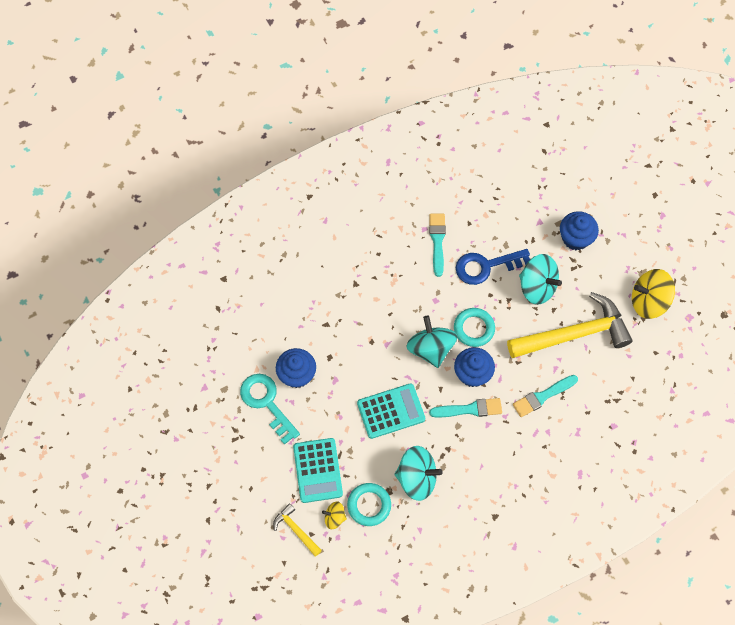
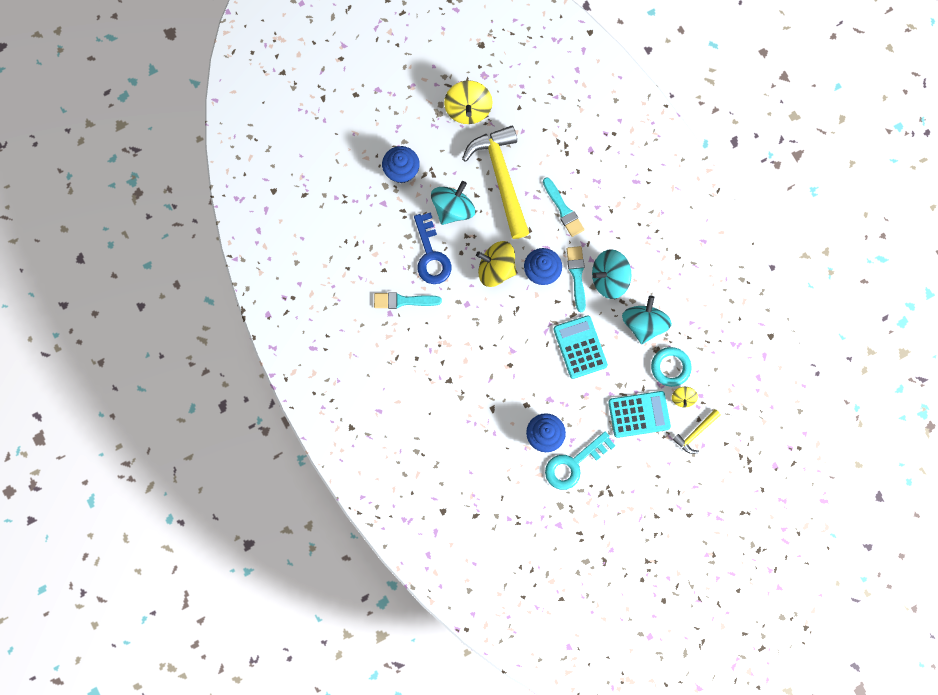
camera: 90 degrees left, 10 degrees up
(431, 349) = (517, 309): turquoise spinning top -> turquoise spinning top (609, 279)
(474, 328) = (496, 269): turquoise ring -> yellow spinning top

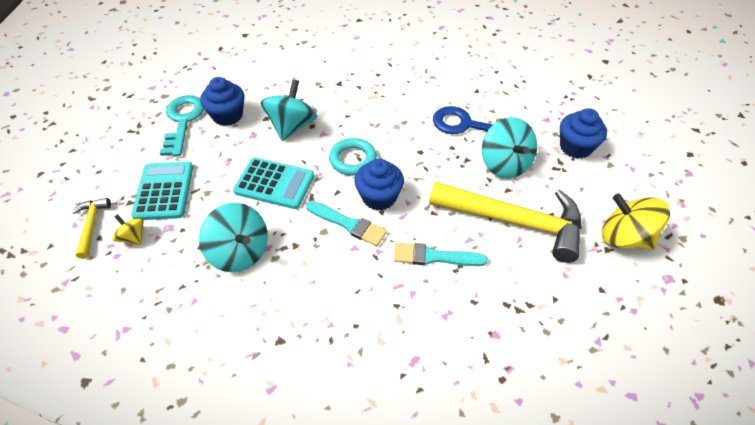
camera: 125 degrees right, 25 degrees down
(403, 301) = (436, 89): turquoise brush -> none
(496, 269) = (413, 164): yellow spinning top -> none
(609, 279) = (318, 251): turquoise spinning top -> turquoise spinning top (292, 126)
(639, 414) = (164, 191): turquoise calculator -> turquoise calculator turned 150 degrees clockwise
(670, 367) = (173, 247): turquoise ring -> turquoise ring (353, 159)

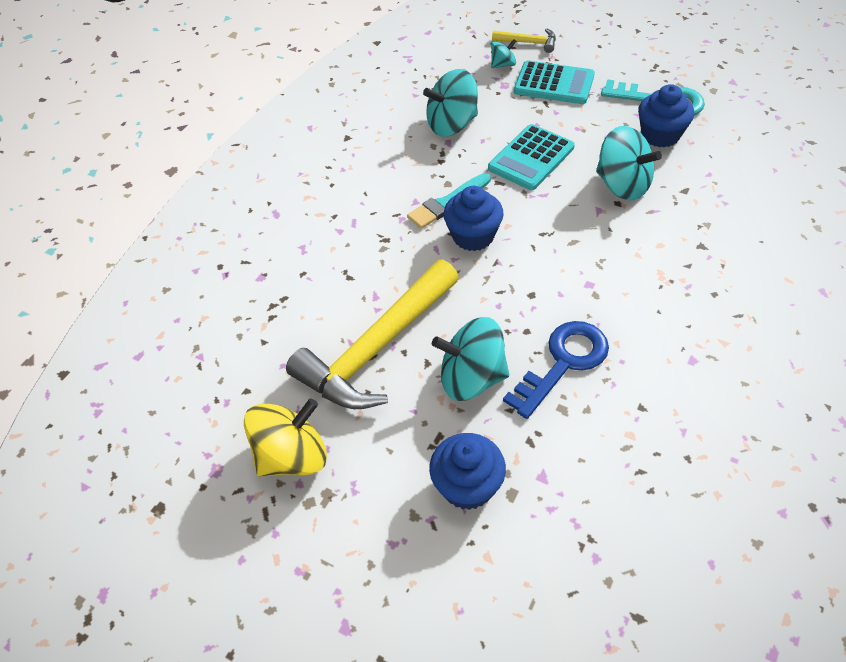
camera: 115 degrees right, 0 degrees up
(133, 237) = (503, 65): yellow spinning top -> turquoise spinning top
(353, 159) = (543, 227): turquoise ring -> none
(434, 257) = (370, 259): turquoise brush -> none

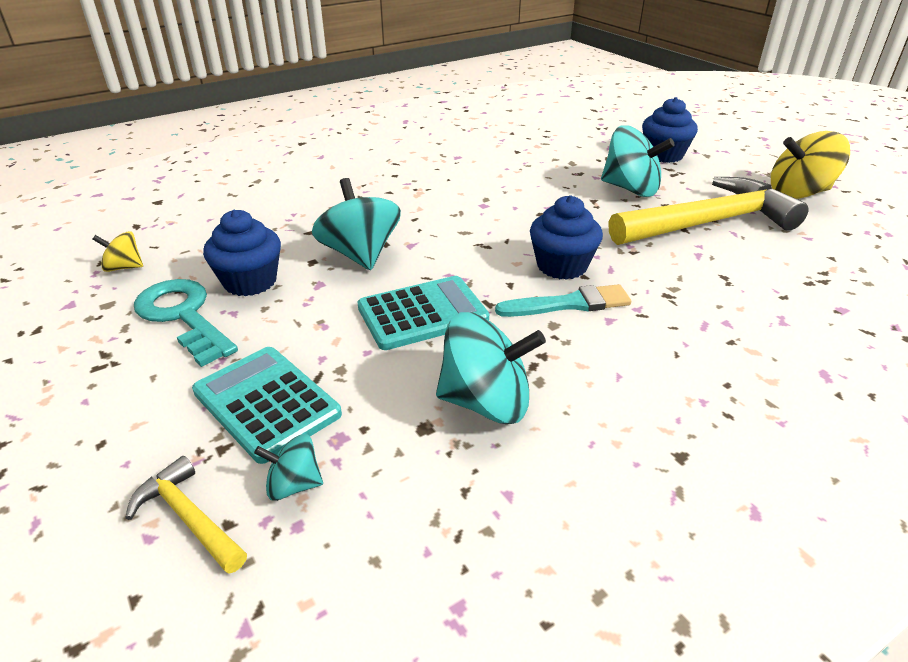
camera: 155 degrees left, 15 degrees down
(563, 363) = (551, 177): blue key -> none
(751, 111) = (124, 267): none -> yellow spinning top

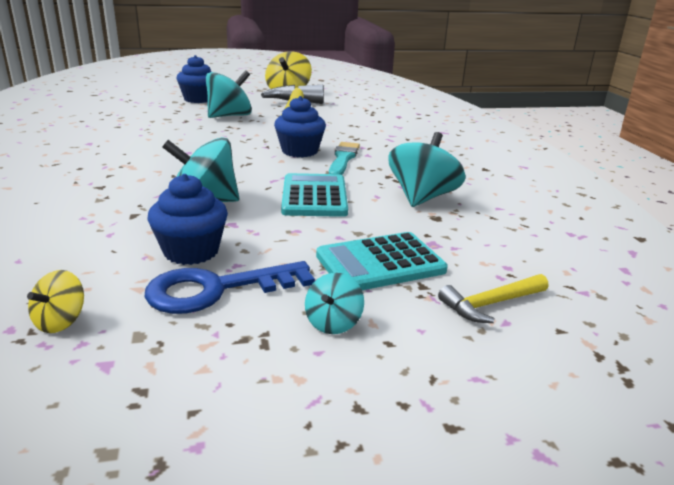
camera: 70 degrees left, 10 degrees down
(183, 316) = (217, 290): turquoise key -> blue key
(294, 485) = (471, 263): turquoise spinning top -> turquoise spinning top (333, 323)

